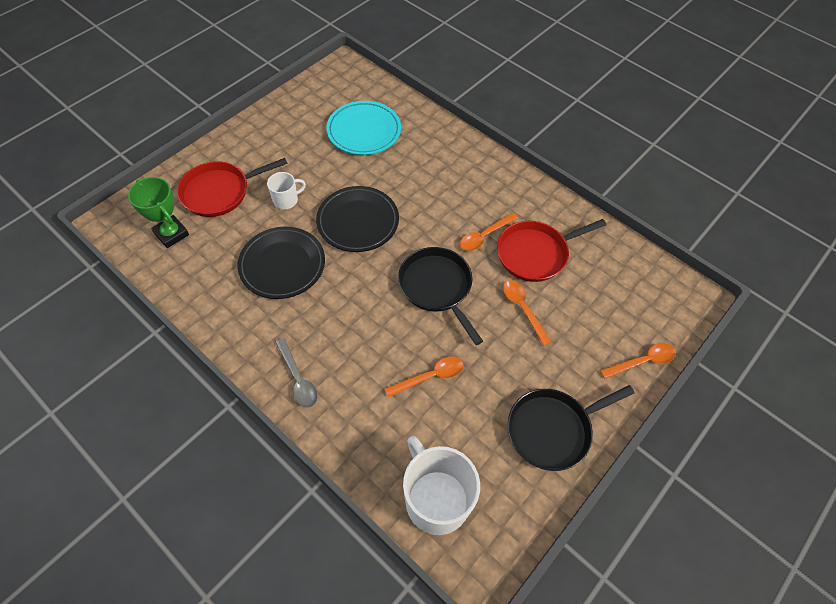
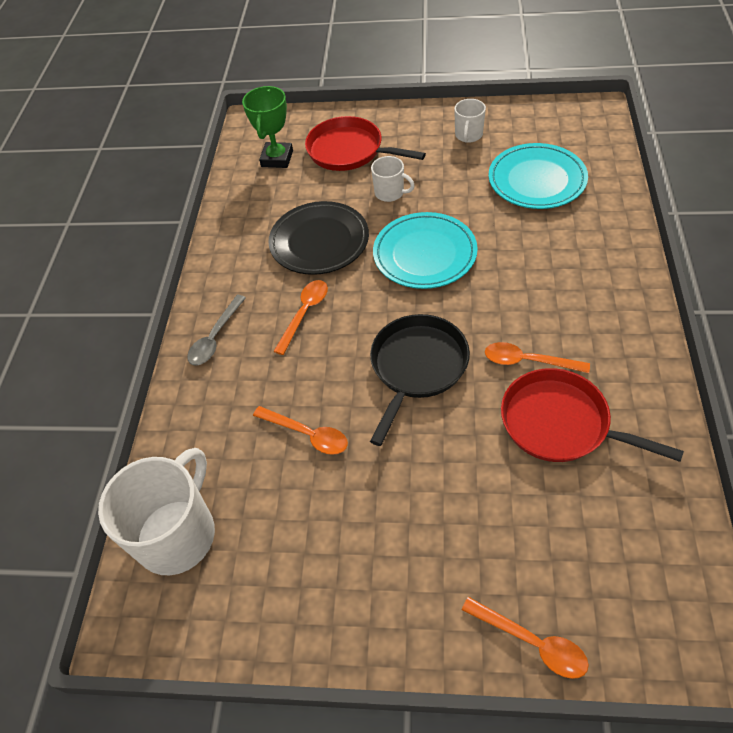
camera: 60 degrees right, 5 degrees down
(287, 129) = (468, 135): none -> white mug
(358, 221) = (424, 254): black plate -> turquoise plate
(523, 309) = (472, 461): orange spoon -> orange spoon (304, 313)
(552, 430) = (344, 595): black pan -> none

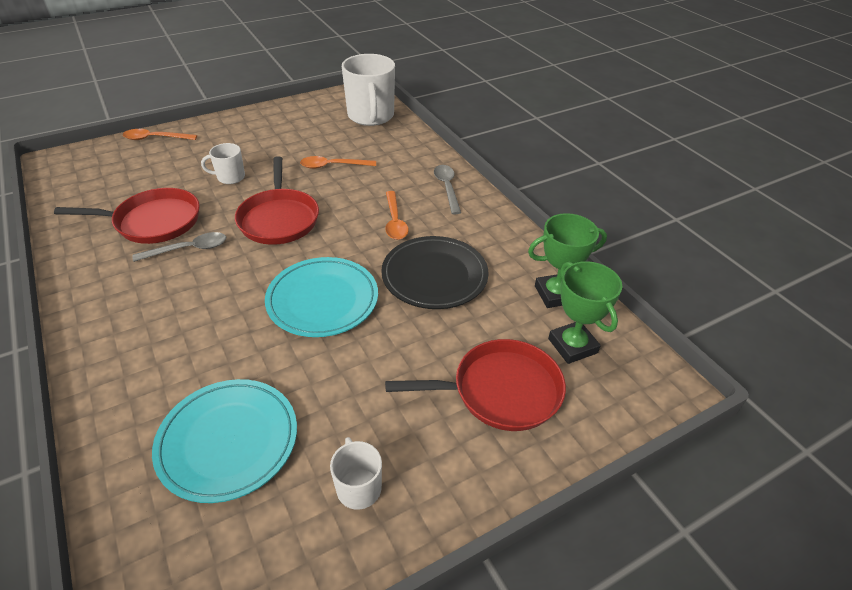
camera: 140 degrees right, 10 degrees down
(246, 194) = (555, 294): none -> green trophy
(390, 193) = (404, 352): white mug -> white mug (230, 177)
(417, 366) = (279, 219): black pan -> red pan
(528, 361) = (188, 249): orange spoon -> grey spoon

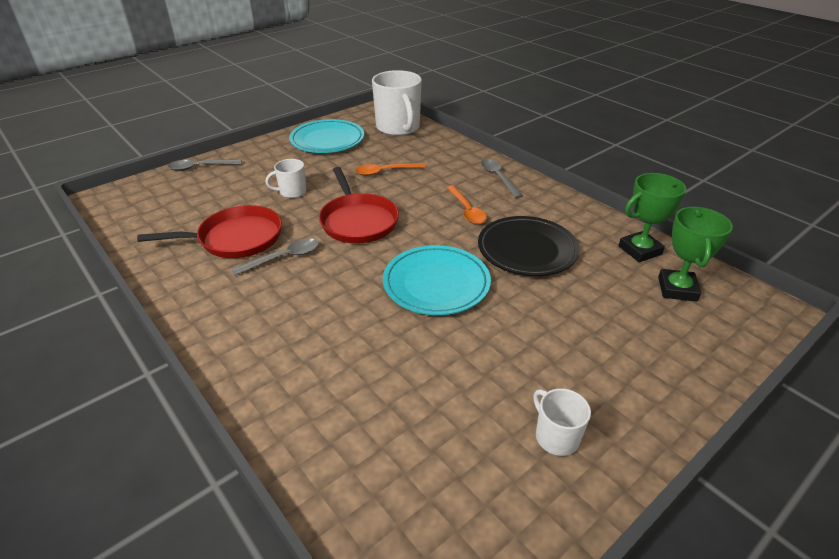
camera: 10 degrees left, 5 degrees down
(155, 138) = (200, 167): orange spoon -> grey spoon
(228, 441) = (411, 419): turquoise plate -> turquoise plate (327, 140)
(501, 391) = (637, 334): red pan -> none
(572, 346) = (677, 289): green trophy -> green trophy turned 45 degrees clockwise

